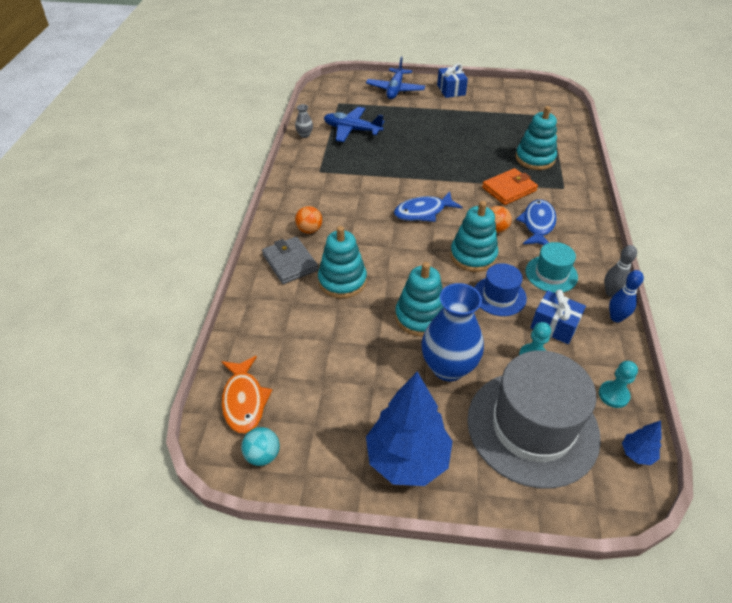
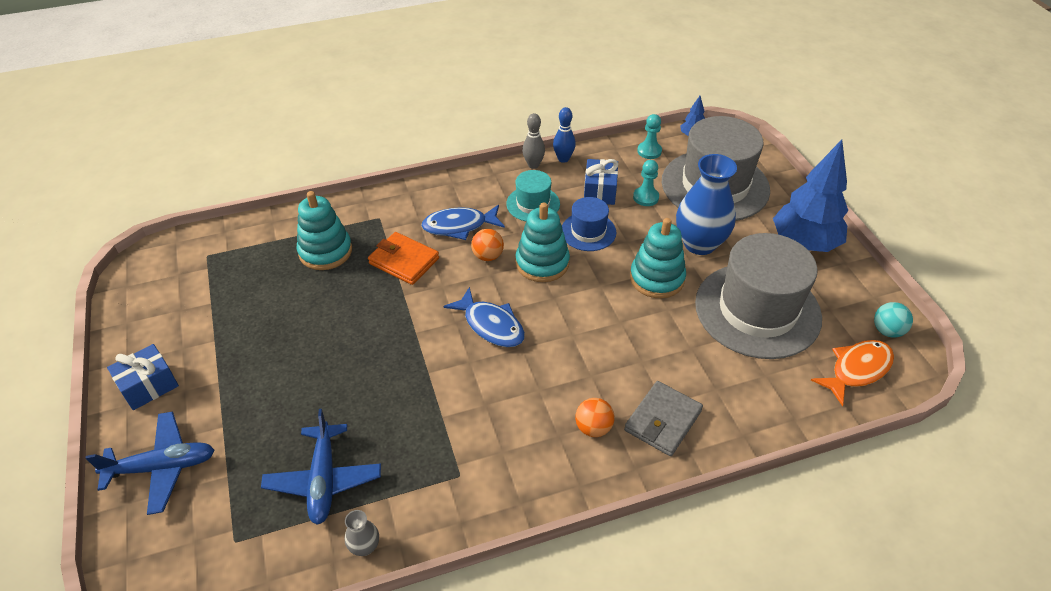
camera: 115 degrees left, 0 degrees up
(342, 281) = (655, 357): turquoise stacking toy -> none
(347, 367) = (757, 310): none -> grey hat

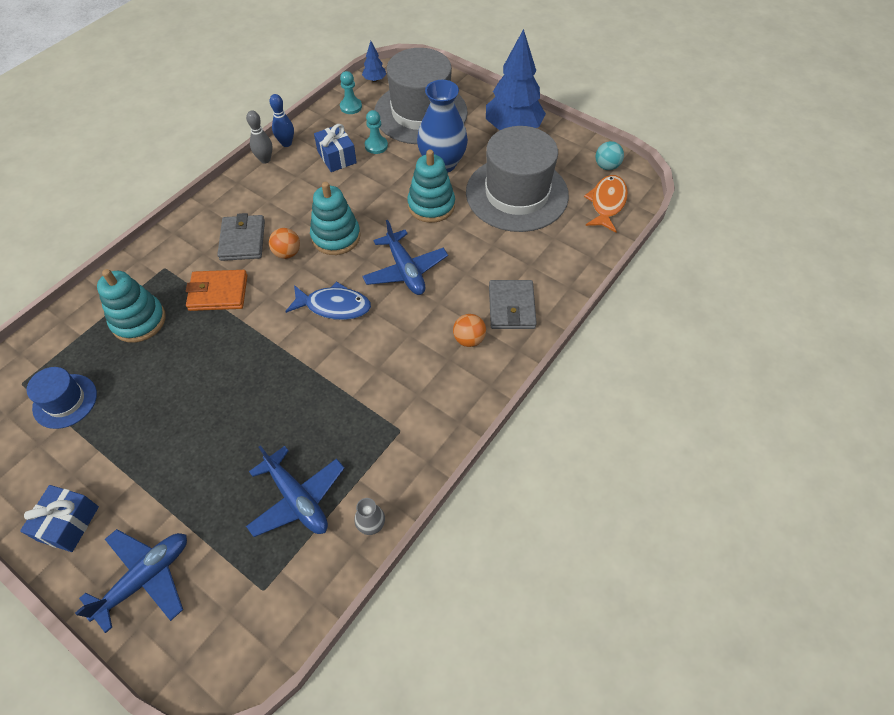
camera: 35 degrees left, 10 degrees up
(459, 226) = (243, 240): blue fish -> grey wallet
(533, 204) = (290, 192): turquoise hat -> none
(583, 327) = (405, 270): none -> blue plane
(588, 232) = (352, 194): blue hat -> blue hat (65, 401)

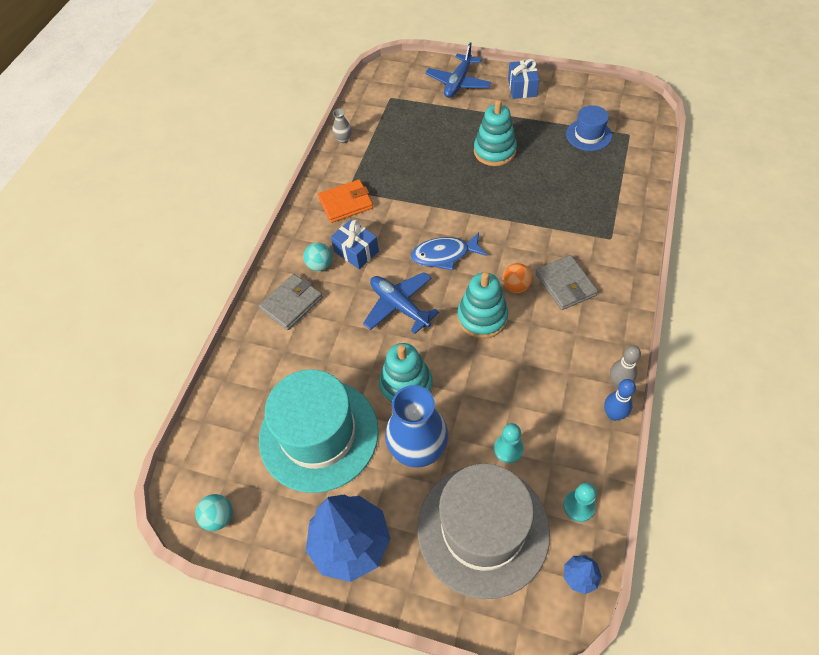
camera: 165 degrees right, 0 degrees up
(139, 321) = (590, 194): turquoise stacking toy -> turquoise stacking toy (494, 151)
(218, 293) = (547, 234): orange wallet -> orange wallet (346, 203)
(297, 499) = (396, 137): blue plane -> none
(337, 157) = (543, 415): blue gift -> blue gift (356, 251)
(469, 339) = (320, 265): orange ball -> turquoise ball
(511, 307) = (291, 303): grey wallet -> grey wallet turned 60 degrees clockwise
(517, 194) = (318, 434): grey hat -> turquoise hat
(607, 203) = (214, 456): orange fish -> none

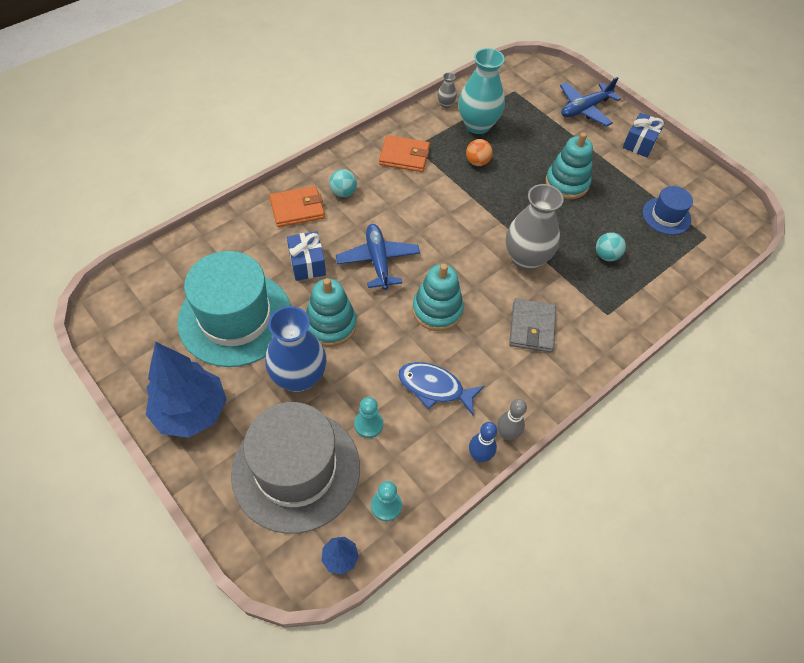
camera: 25 degrees right, 0 degrees up
(219, 517) = (118, 330): turquoise ball -> turquoise ball (606, 255)
(291, 303) = (297, 209): grey wallet -> orange wallet
(356, 251) = (380, 198): blue gift -> blue gift (307, 263)
(384, 143) = (477, 125): none -> turquoise vase
(444, 255) = (449, 242): blue fish -> blue fish (434, 387)
(515, 232) = (526, 259): none -> grey vase
(516, 286) = (487, 303): orange ball -> orange ball (477, 162)

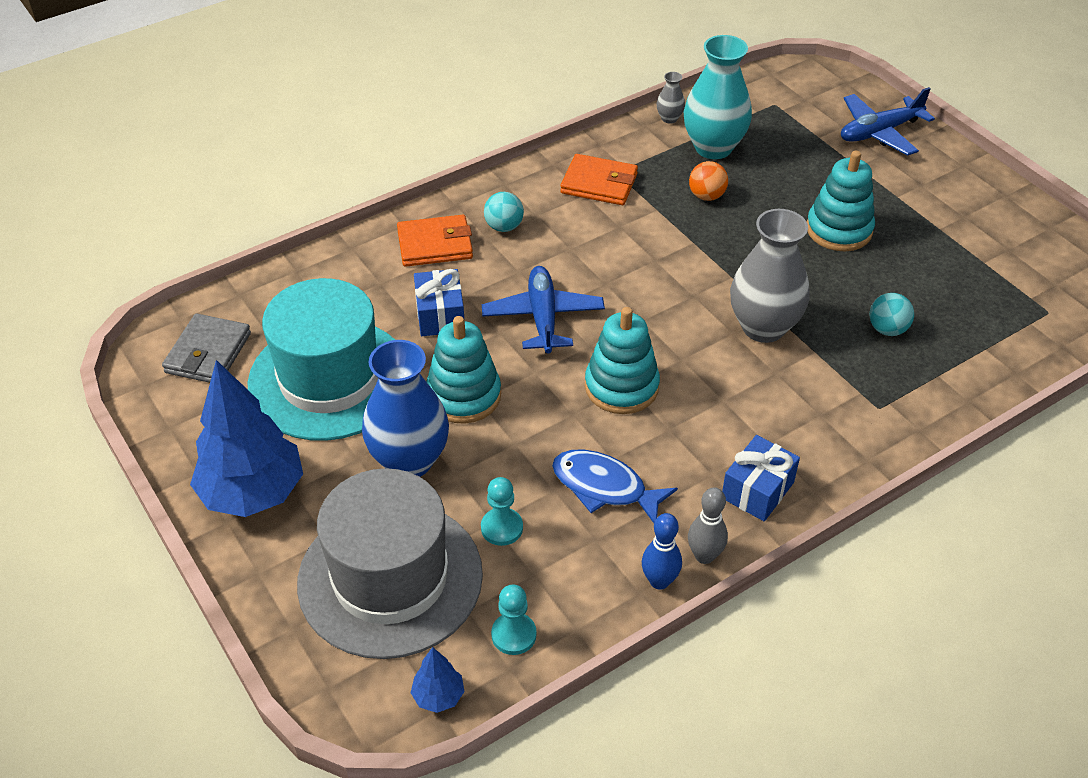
camera: 10 degrees right, 10 degrees down
(531, 327) = (760, 418): grey wallet -> grey wallet (208, 353)
(639, 143) = (959, 181): blue gift -> blue gift (757, 490)
(666, 216) = (988, 281): blue hat -> none

